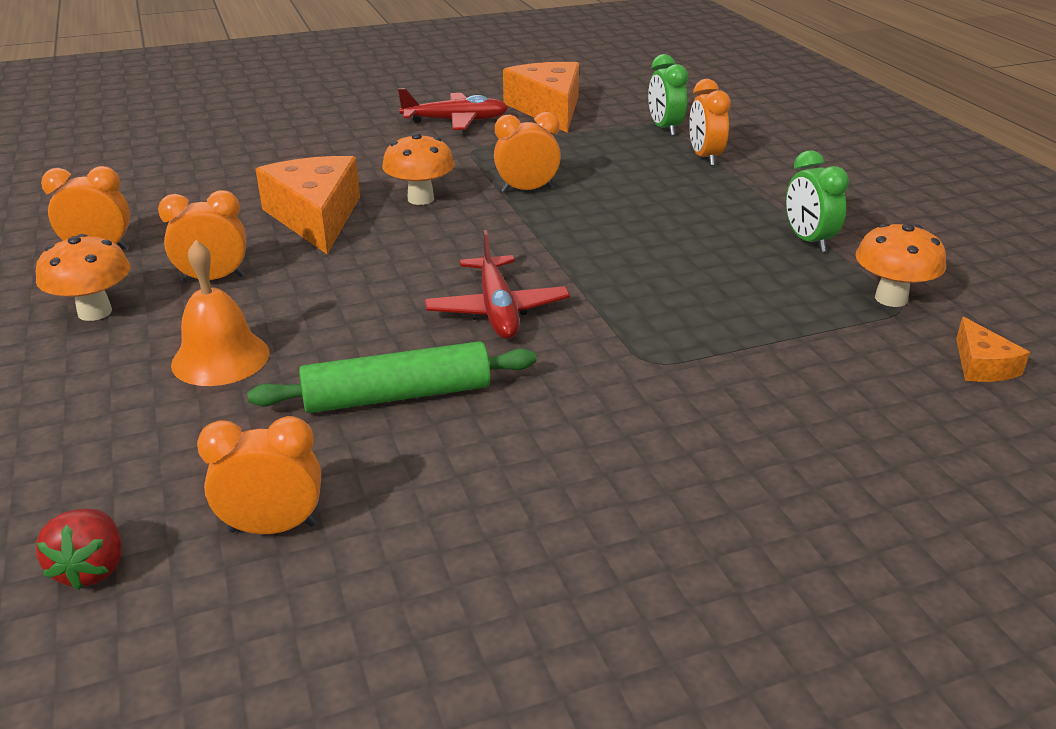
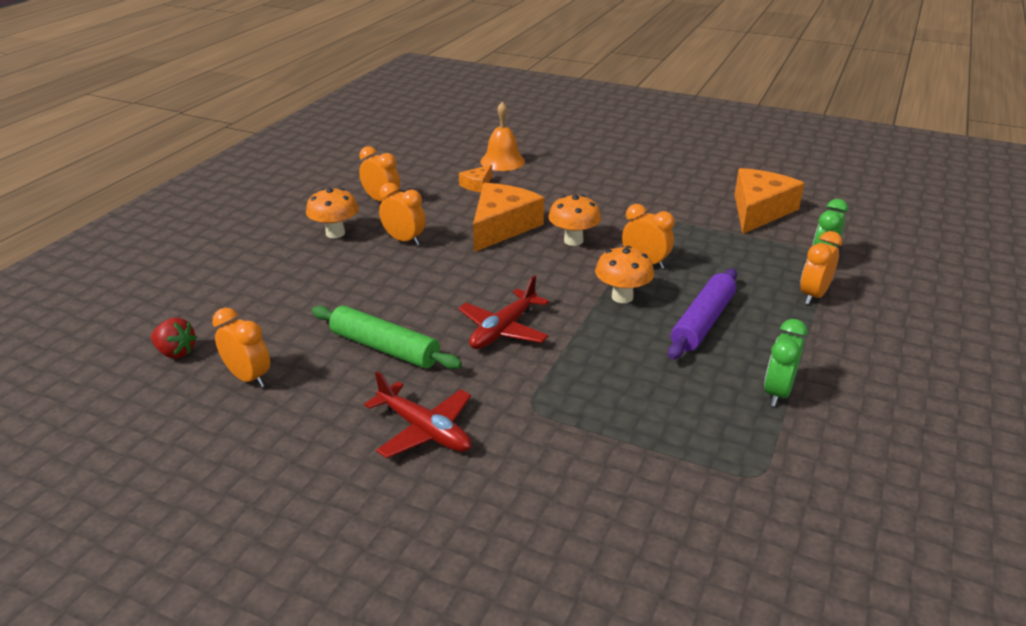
camera: 45 degrees right, 0 degrees up
(92, 568) = (176, 352): red strawberry -> red strawberry turned 105 degrees counterclockwise
(220, 358) = (346, 284): orange bell -> orange bell (502, 161)
(456, 121) = (680, 195): red plane -> red plane (424, 430)
(662, 216) = (703, 322): none -> purple rolling pin
(891, 298) = (761, 464): orange mushroom -> orange mushroom (622, 297)
(982, 365) = (739, 546): orange cheese -> orange cheese (477, 185)

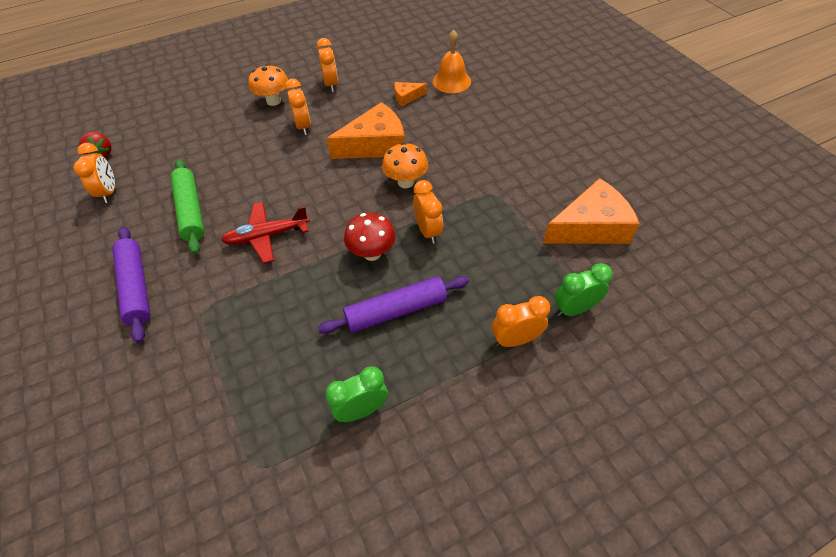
camera: 40 degrees right, 20 degrees up
(424, 430) = (136, 287): red plane -> purple rolling pin
(622, 297) = (372, 253): orange mushroom -> red mushroom

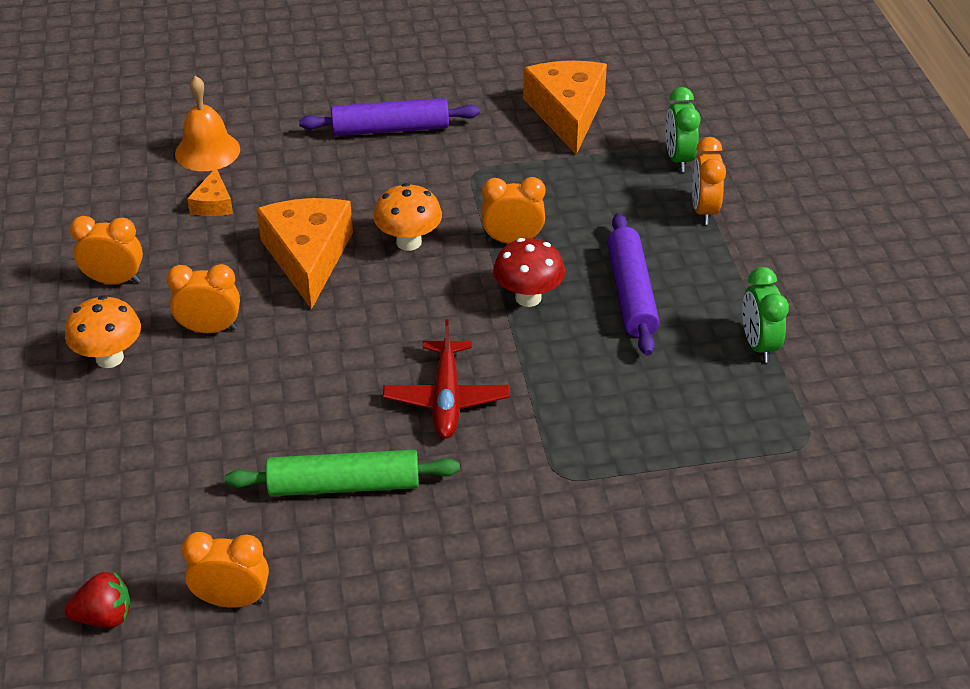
camera: 75 degrees left, 10 degrees down
(136, 287) = (485, 557): purple rolling pin -> purple rolling pin (390, 129)

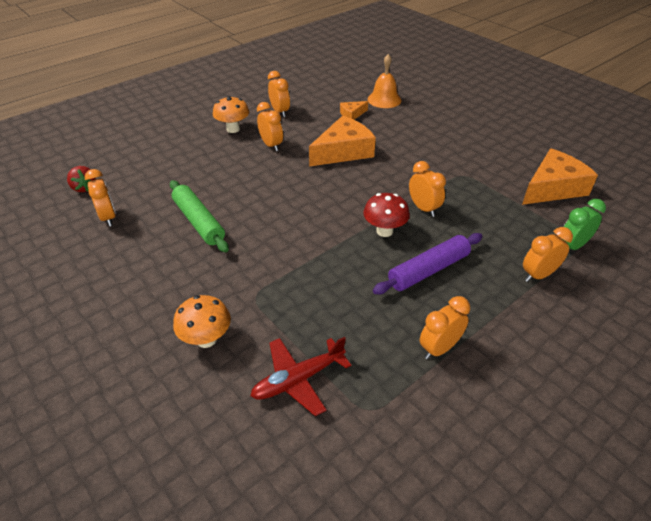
camera: 60 degrees right, 0 degrees up
(390, 129) = (461, 138): purple rolling pin -> none
(409, 242) = (385, 176): orange mushroom -> orange mushroom (206, 339)
(446, 399) = (282, 231): red plane -> red plane (298, 379)
(758, 345) = (439, 348): green clock -> orange clock

